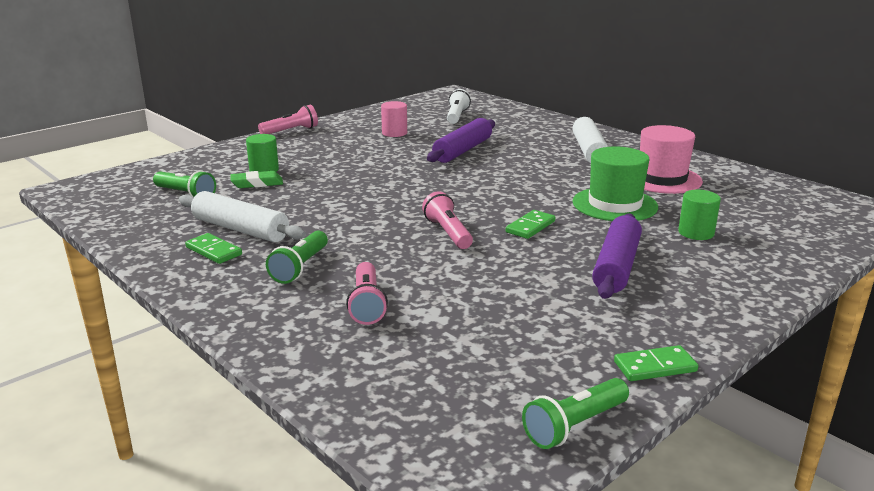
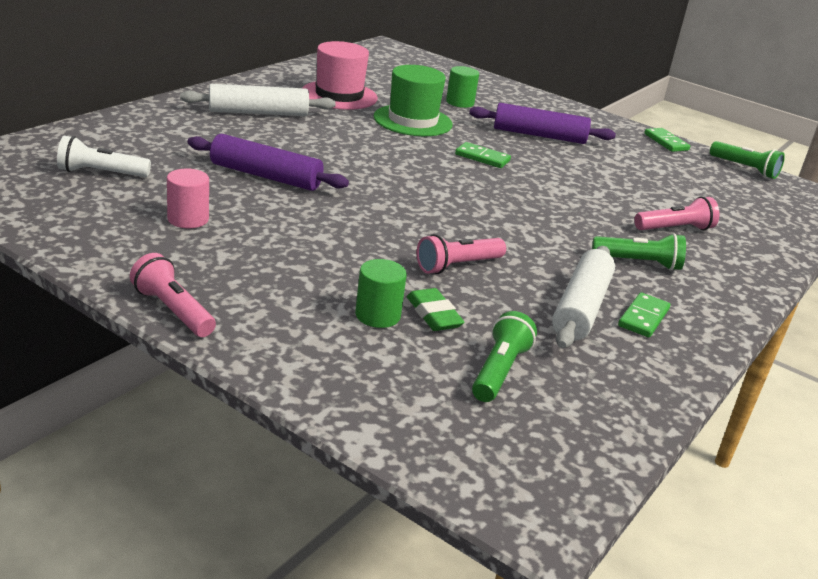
camera: 105 degrees left, 5 degrees up
(448, 233) = (517, 193): pink flashlight -> pink flashlight (457, 266)

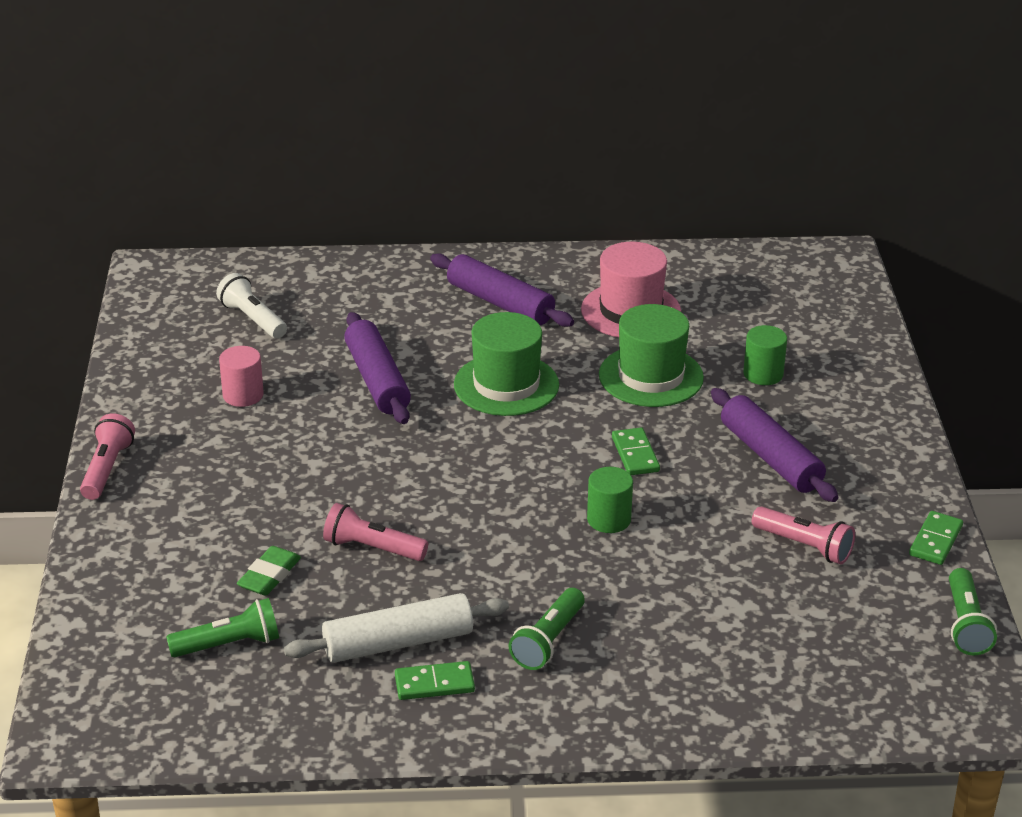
camera: 55 degrees right, 5 degrees up
(258, 113) = (500, 303): white rolling pin -> purple rolling pin
(348, 151) = (506, 385): none -> green hat
(377, 315) = (229, 551): green cylinder -> green cylinder (609, 519)
(638, 263) = (548, 641): green flashlight -> green flashlight turned 60 degrees clockwise
(675, 229) = (675, 634): pink flashlight -> pink flashlight (804, 546)

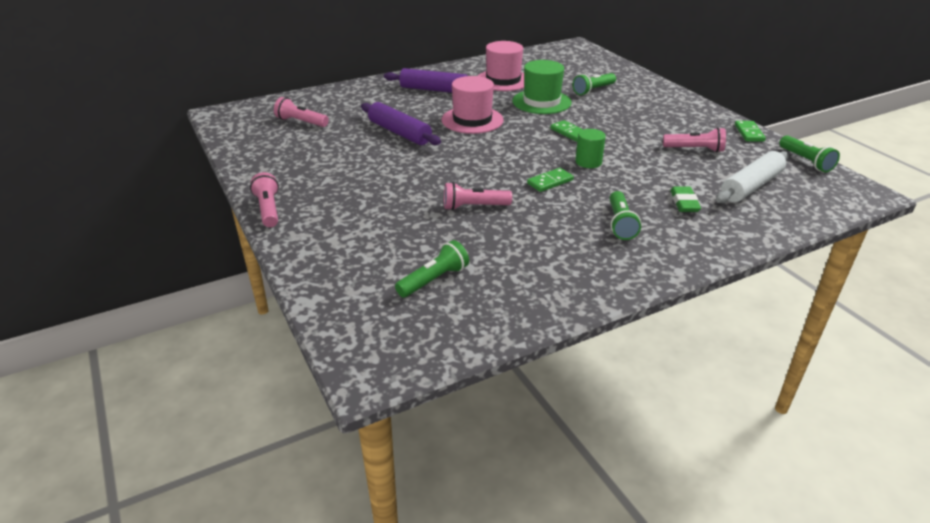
camera: 25 degrees left, 0 degrees up
(243, 395) = (326, 155): pink cylinder -> none
(253, 319) = (301, 122): white flashlight -> pink flashlight
(269, 576) = (425, 236): green eraser -> green eraser (684, 203)
(398, 643) = (538, 249): white rolling pin -> white rolling pin (751, 186)
(434, 684) = (581, 263): green domino -> green domino (550, 182)
(506, 385) = (472, 120): green hat -> pink hat
(763, 374) = (593, 90): green cylinder -> green flashlight
(770, 457) = (635, 119): purple rolling pin -> none

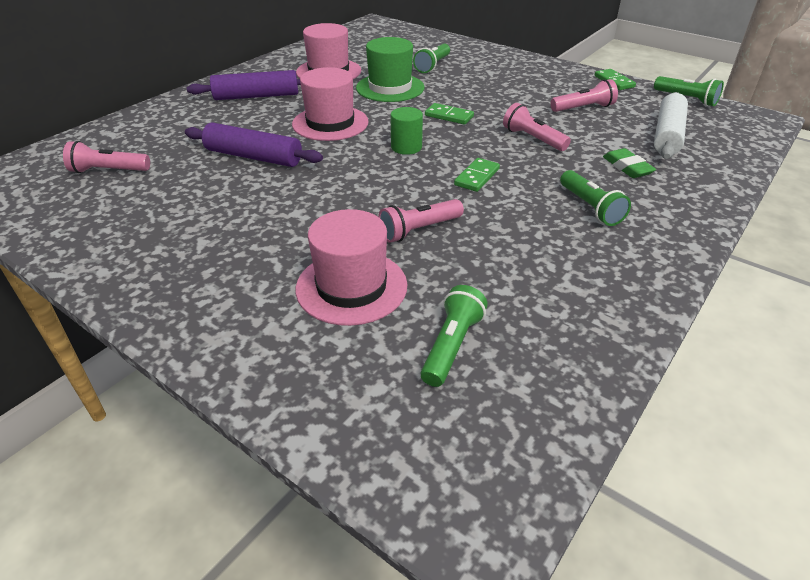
camera: 25 degrees left, 5 degrees up
(268, 209) = (144, 310): pink flashlight -> pink flashlight (533, 139)
(399, 229) = (351, 287): none -> pink hat
(588, 162) = (496, 144): green cylinder -> green cylinder (406, 147)

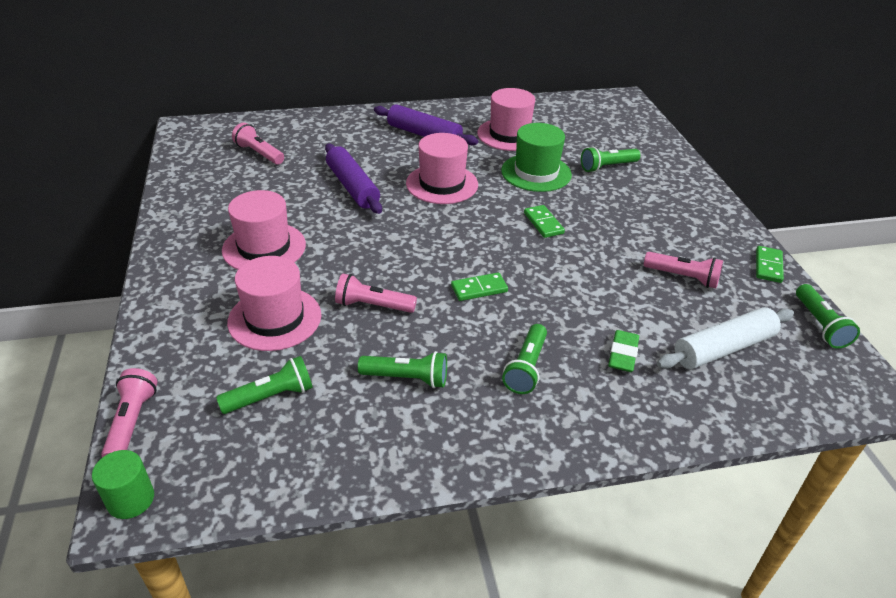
camera: 40 degrees right, 0 degrees up
(245, 240) = (264, 247): none -> pink hat
(406, 147) = (466, 234): green cylinder -> green cylinder (131, 499)
(529, 263) = (407, 378): none -> green flashlight
(533, 139) = (581, 281): pink flashlight -> pink flashlight (132, 422)

